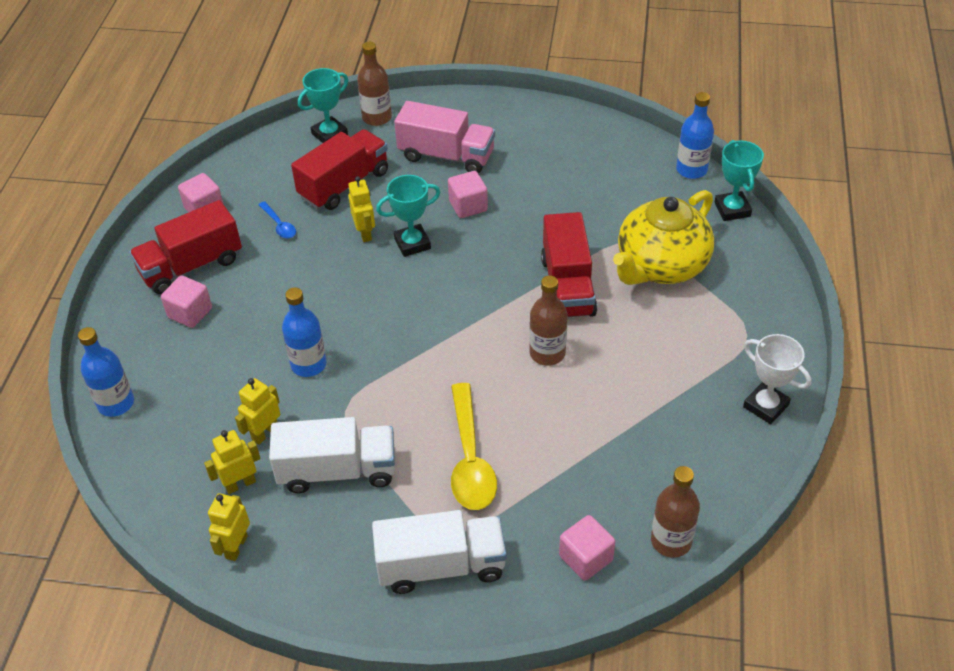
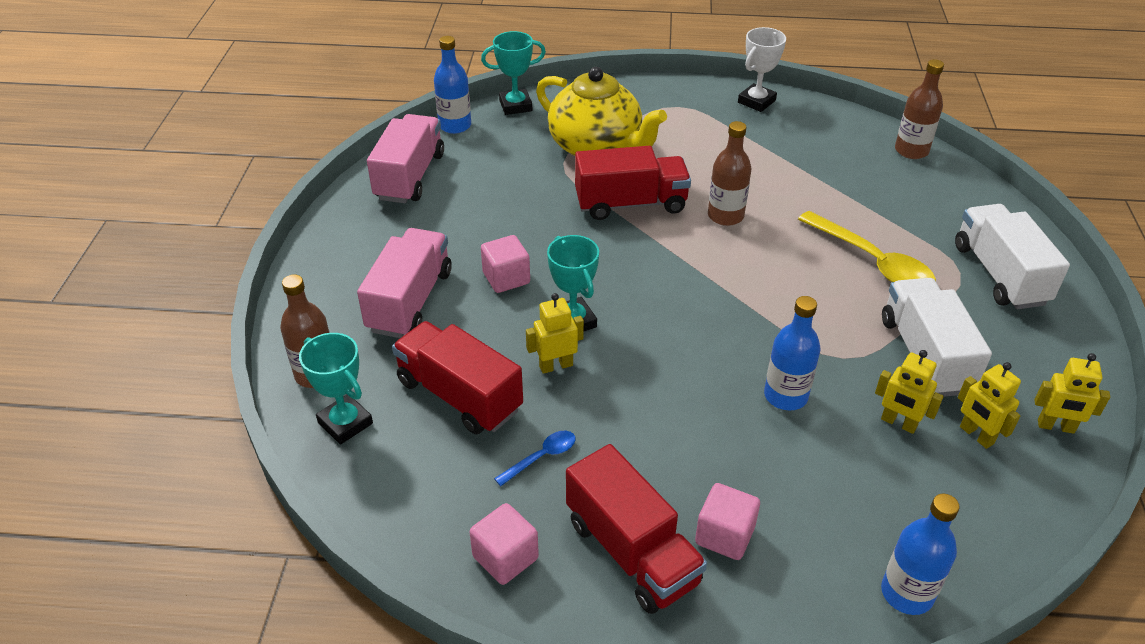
camera: 95 degrees left, 5 degrees down
(470, 458) = (872, 262): yellow spoon -> yellow spoon turned 60 degrees clockwise
(585, 558) = (949, 193): pink cube -> none
(608, 146) = (410, 176): none -> pink truck

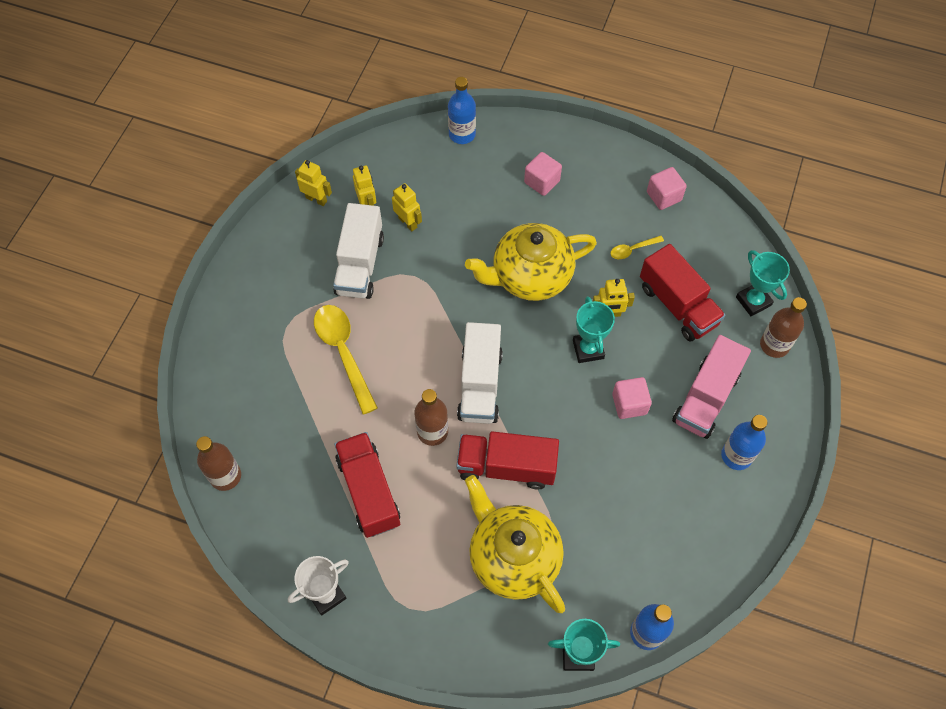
camera: 165 degrees left, 20 degrees up
(410, 176) = (698, 557): pink truck -> none
(541, 457) = (632, 249): blue spoon -> yellow spoon
(632, 551) = (595, 184): red truck -> red truck (368, 491)
(683, 388) = (530, 276): none -> yellow teapot
(785, 396) = (467, 256): blue bottle -> blue bottle (736, 456)
(999, 274) = (259, 318): white truck -> white truck (480, 385)

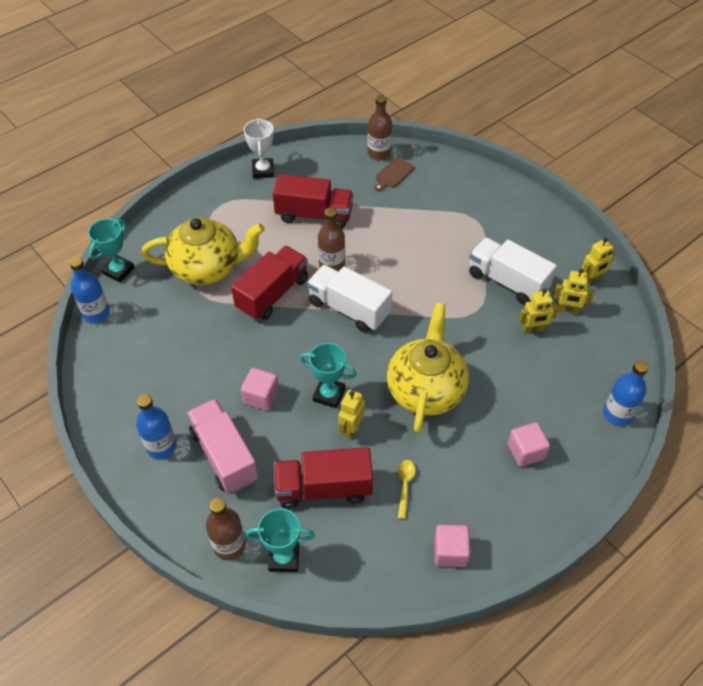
camera: 120 degrees right, 10 degrees down
(255, 442) = (393, 174): none -> brown cutting board
(343, 353) = (432, 242): yellow spoon -> none

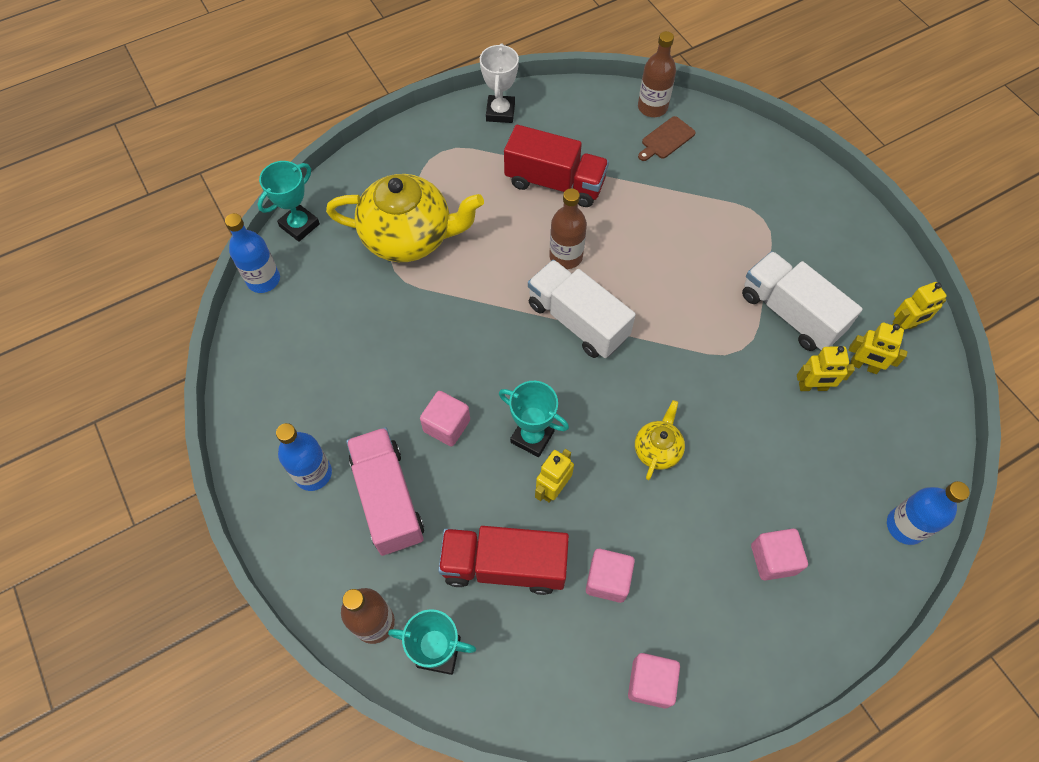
camera: 10 degrees right, 10 degrees up
(272, 294) = (484, 285): red truck -> none
(405, 486) = (607, 580): yellow spoon -> pink cube
(426, 389) = (657, 449): yellow teapot -> yellow teapot, size x0.47

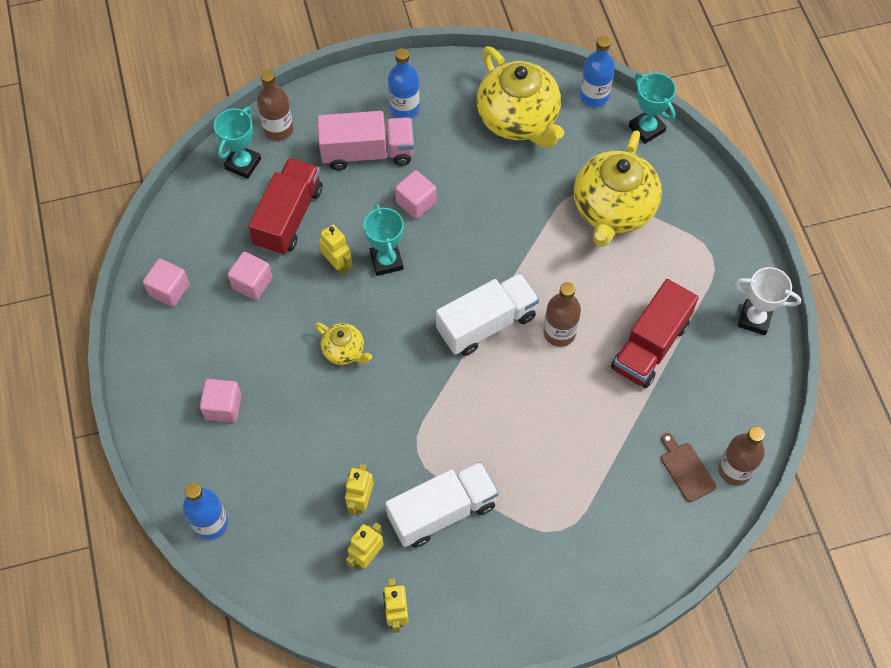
camera: 105 degrees right, 0 degrees up
(308, 346) = (518, 120): none -> yellow teapot
(532, 436) = (386, 261): turquoise trophy -> turquoise trophy turned 60 degrees counterclockwise

